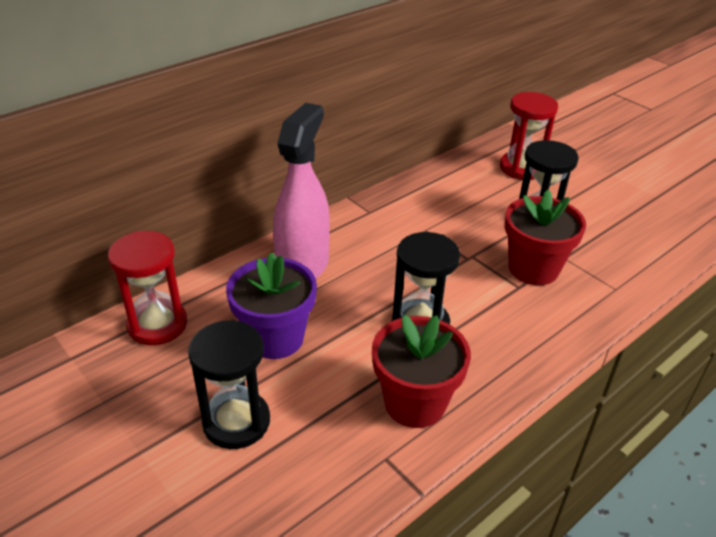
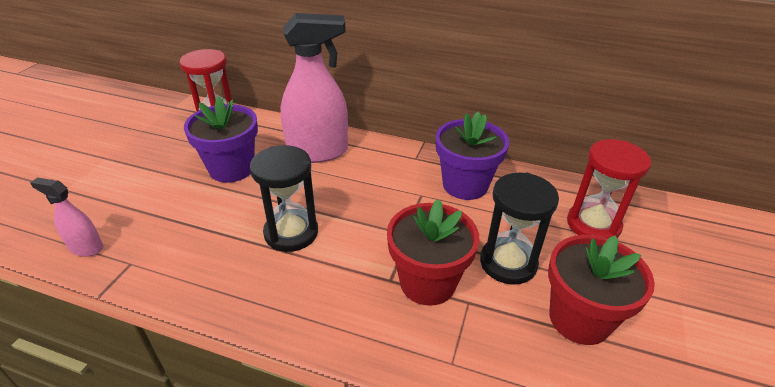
camera: 60 degrees right, 0 degrees up
(236, 422) = (143, 183): black hourglass -> none
(330, 496) = (86, 248): none -> pink spray bottle
(415, 403) = (195, 260): red flower pot -> red flower pot (579, 319)
(431, 202) = (465, 185): none -> purple flower pot

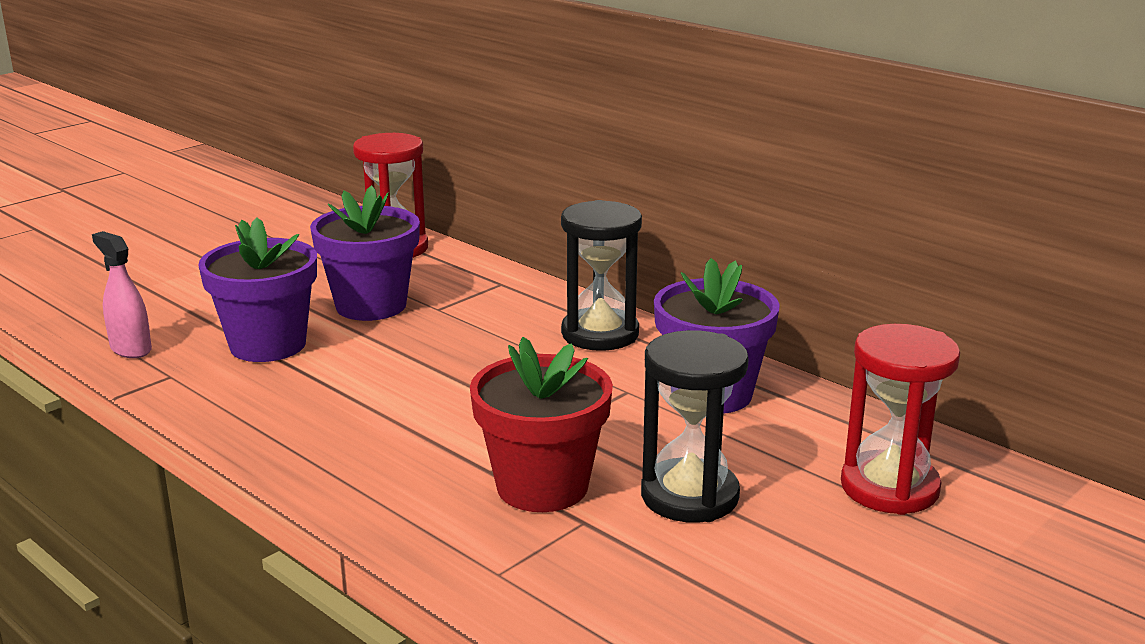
camera: 25 degrees right, 15 degrees down
(184, 218) = (268, 345): none -> purple flower pot
(291, 233) = (395, 391): black hourglass -> black hourglass (600, 334)
(318, 152) = (511, 310): pink spray bottle -> none
(579, 319) = (741, 582): red flower pot -> none

